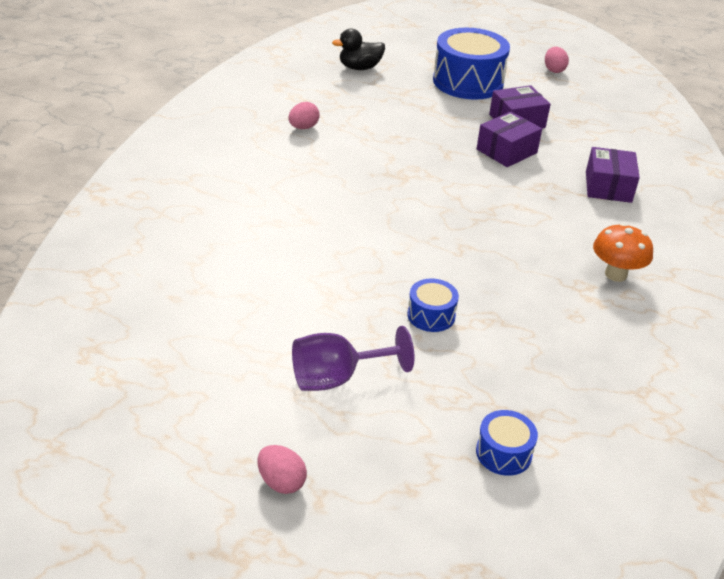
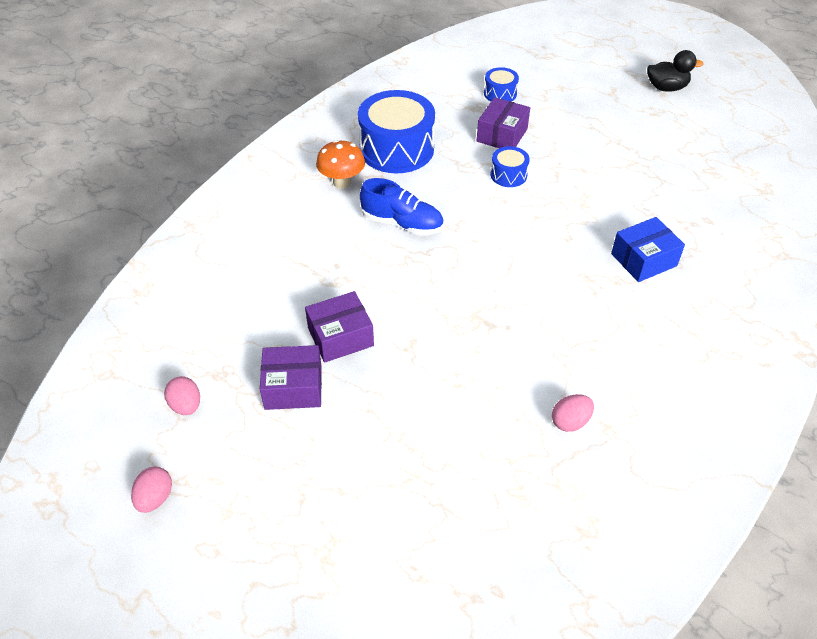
camera: 160 degrees left, 10 degrees up
(252, 244) = (643, 260): none -> blue box
(281, 482) = (633, 101): pink egg -> pink egg (186, 405)
(337, 378) = (590, 146): purple goblet -> none
(359, 68) = (455, 560): black duck -> black duck (666, 88)
(468, 82) = (306, 488): blue drum -> blue drum (396, 149)
(518, 242) = (402, 223): none -> blue shoe
(608, 187) = (269, 269): purple box -> purple box (502, 135)

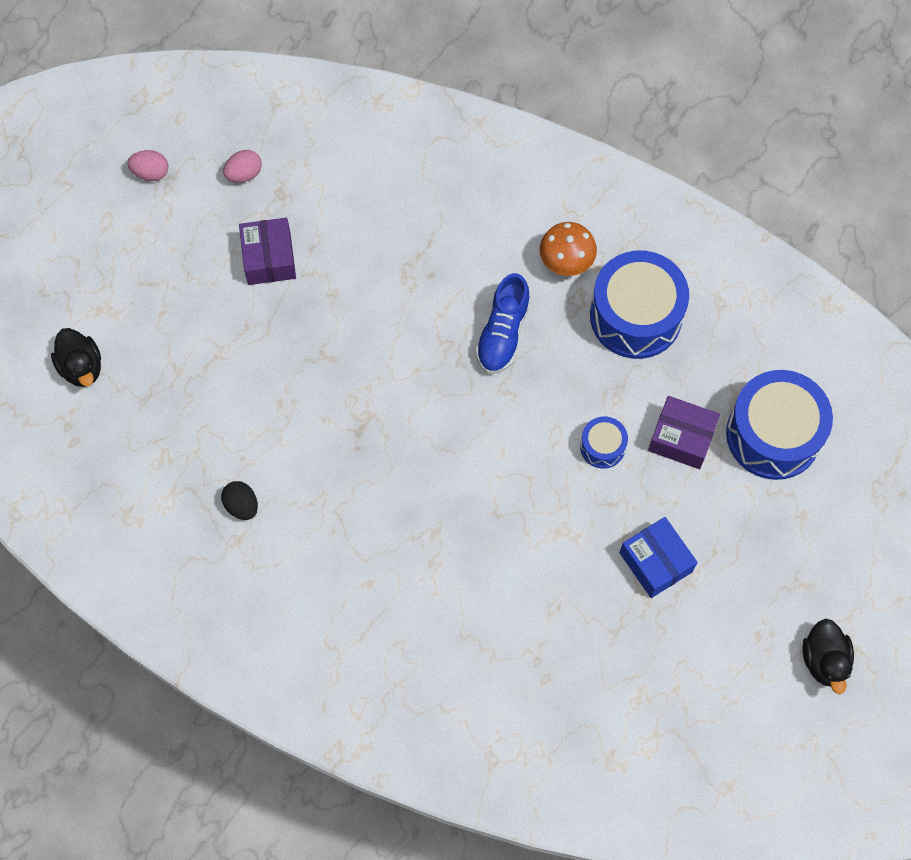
camera: 85 degrees right, 20 degrees up
(340, 337) = (333, 291): purple box -> none
(399, 580) = (81, 367): none -> black duck
(500, 93) = (773, 434): blue drum -> blue drum, size x2.10
(570, 421) = (242, 505): pink egg -> black egg
(643, 260) = (469, 595): blue box -> blue box (656, 562)

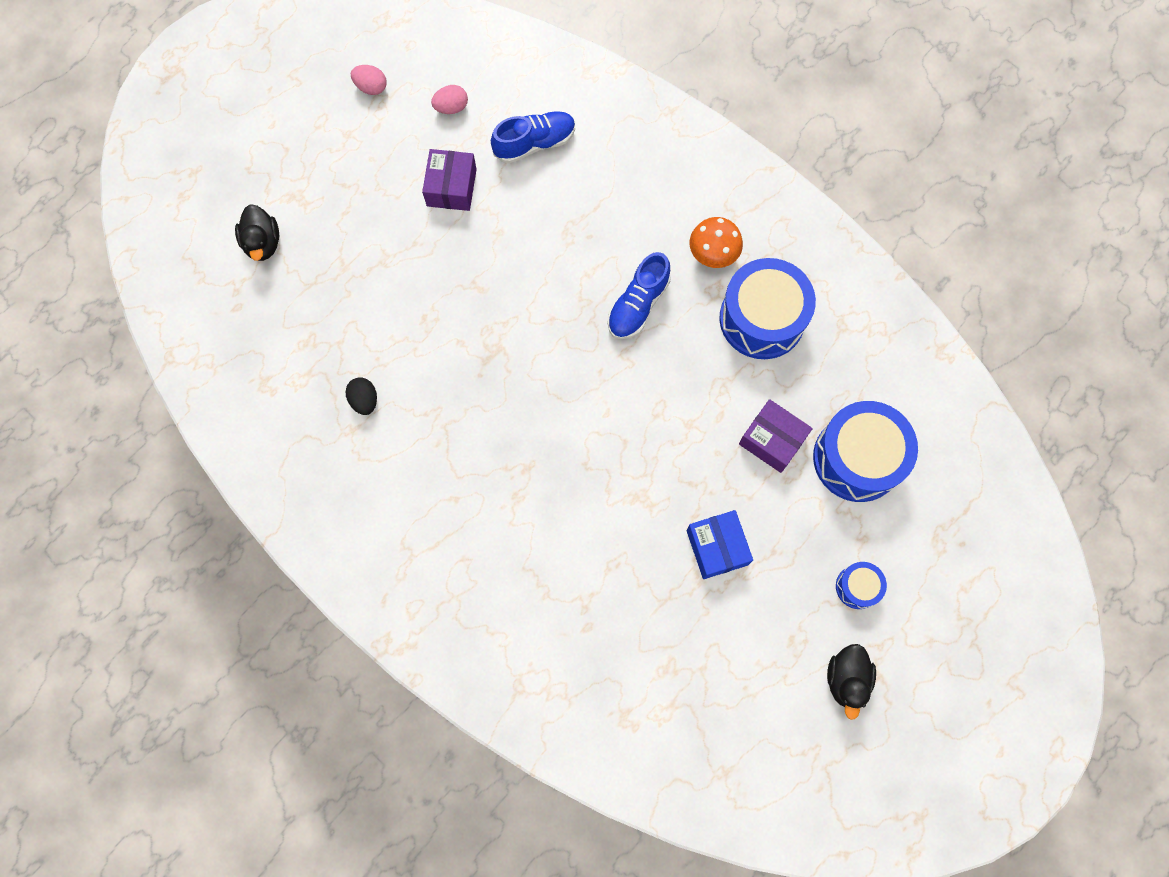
camera: 15 degrees right, 5 degrees up
(345, 191) = (535, 143): none -> blue shoe
(602, 447) = (698, 430): blue drum -> blue drum (857, 587)

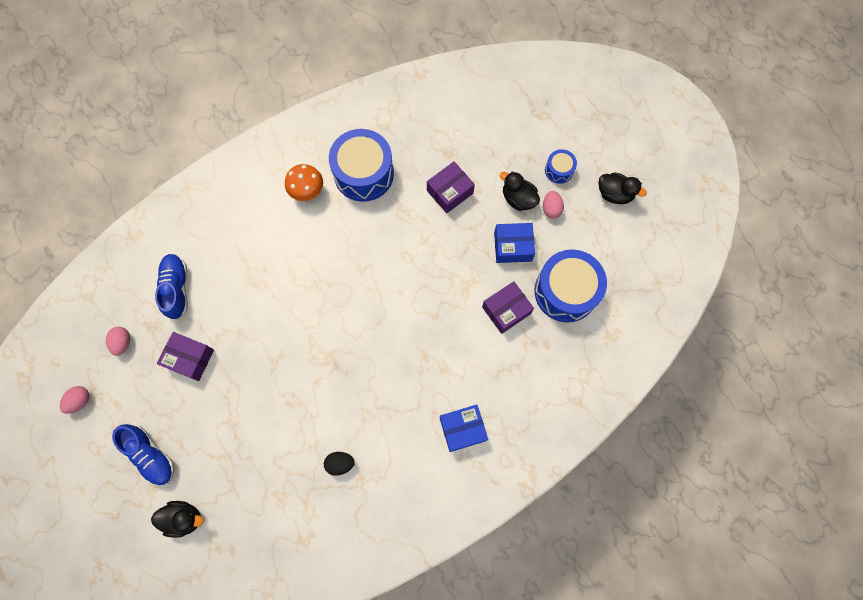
camera: 75 degrees left, 0 degrees up
(443, 541) = (462, 429): none -> blue box
(621, 560) = (506, 310): none -> purple box
(638, 305) = (328, 250): blue shoe -> blue shoe (151, 455)
(792, 538) = (518, 199): none -> black duck
(792, 589) = (551, 209): none -> pink egg
(857, 458) = (476, 145): blue drum -> blue drum (565, 291)

